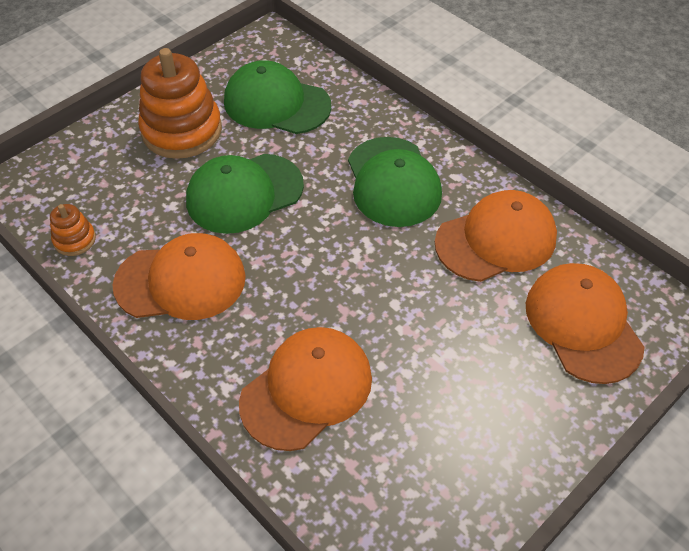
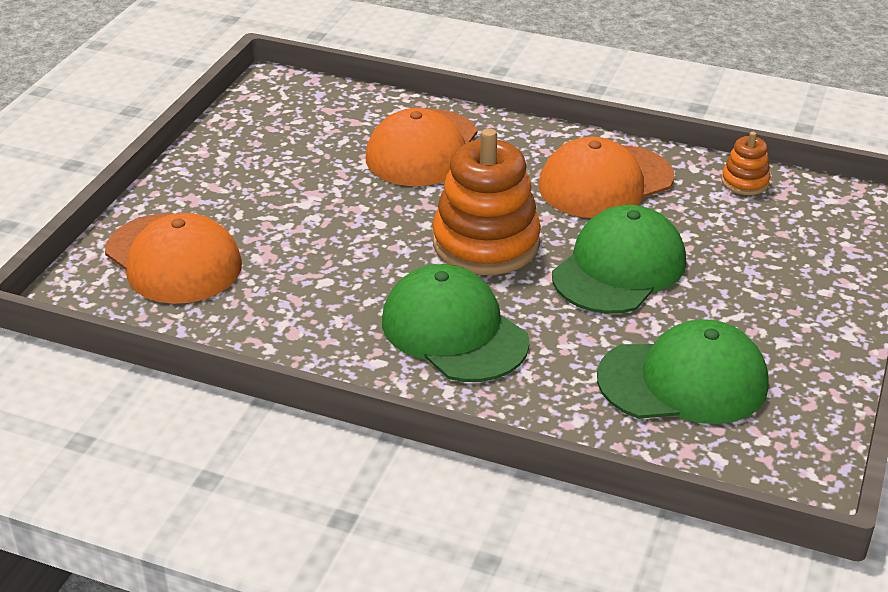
camera: 155 degrees right, 15 degrees down
(182, 130) = (765, 309): orange stacking toy -> orange stacking toy (486, 243)
(496, 240) = (296, 307): orange cap -> none

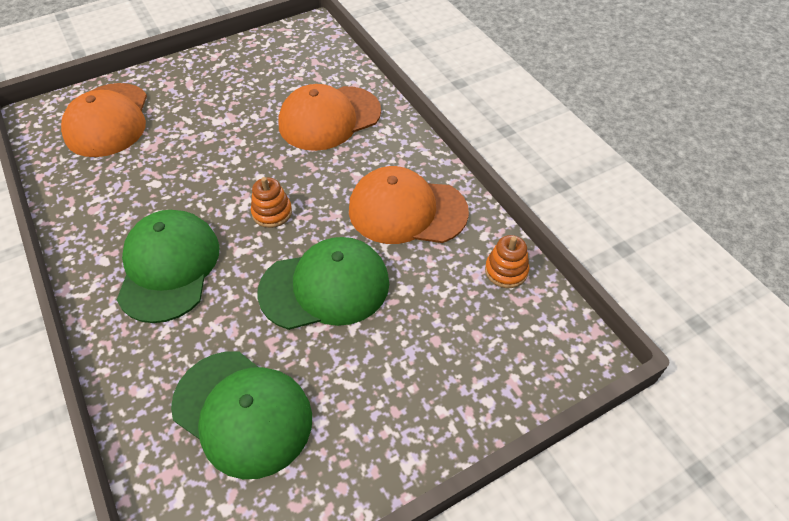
camera: 40 degrees right, 15 degrees up
(486, 243) = (272, 212): orange stacking toy -> orange stacking toy, size x0.47

